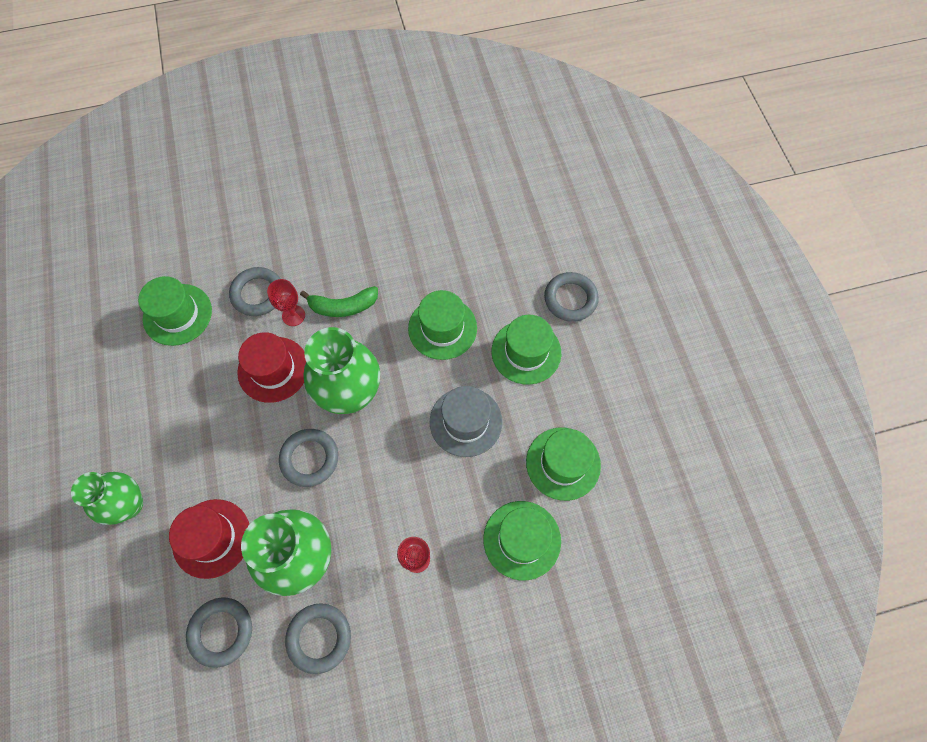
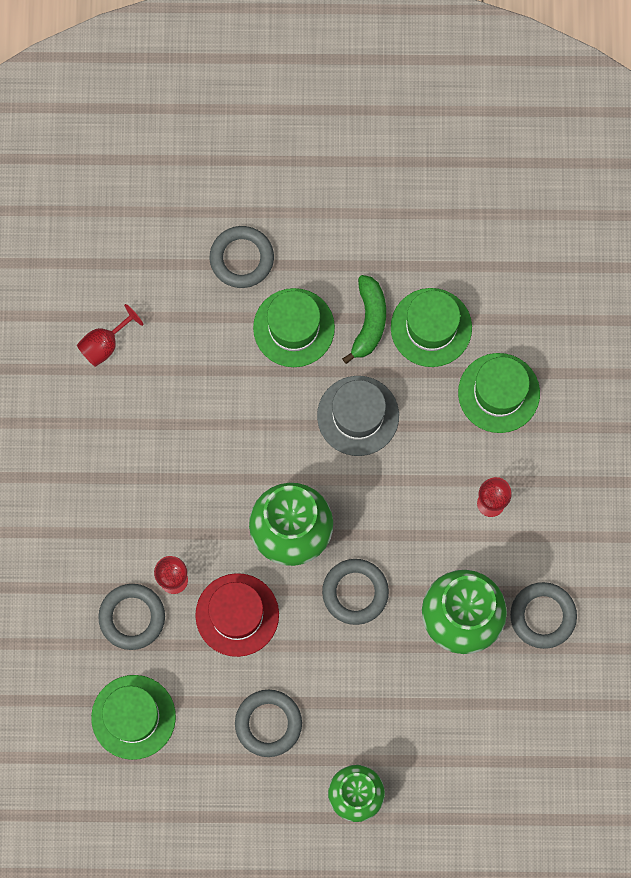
camera: 75 degrees left, 10 degrees up
(211, 538) = (415, 710): red hat -> none
(221, 632) = (512, 712): grey ring -> grey ring (268, 723)
(343, 306) = (178, 519): green banana -> green banana (369, 321)
(442, 328) = (238, 412): green hat -> none
(469, 222) = (105, 344): none -> red goblet

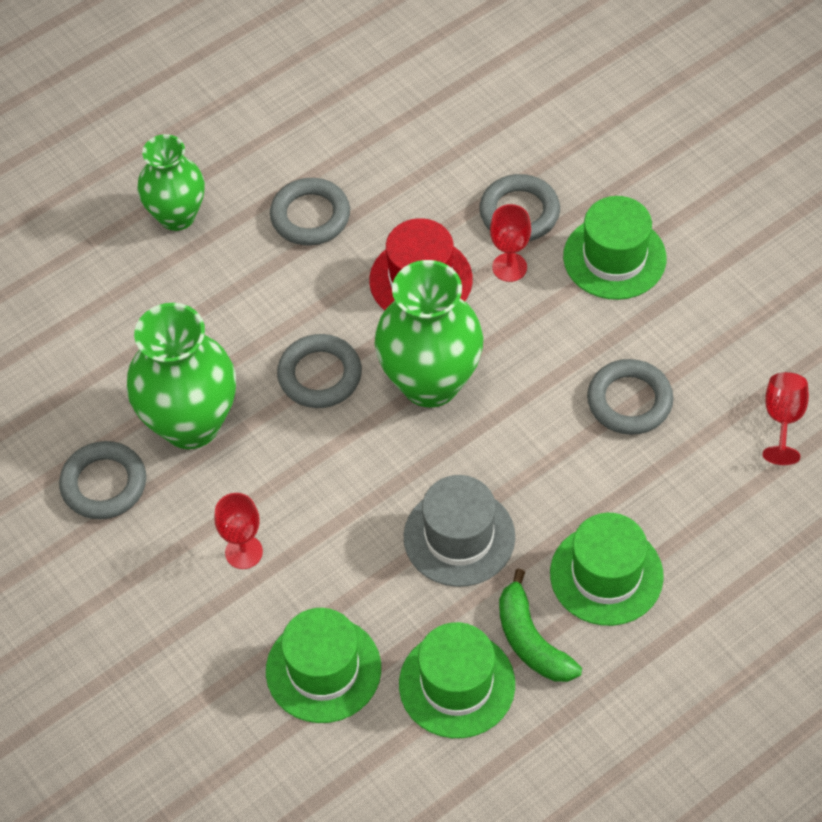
camera: 145 degrees right, 20 degrees down
(133, 717) = (442, 141): green hat -> green hat (614, 257)
(241, 258) = (728, 604): grey ring -> grey ring (629, 401)

